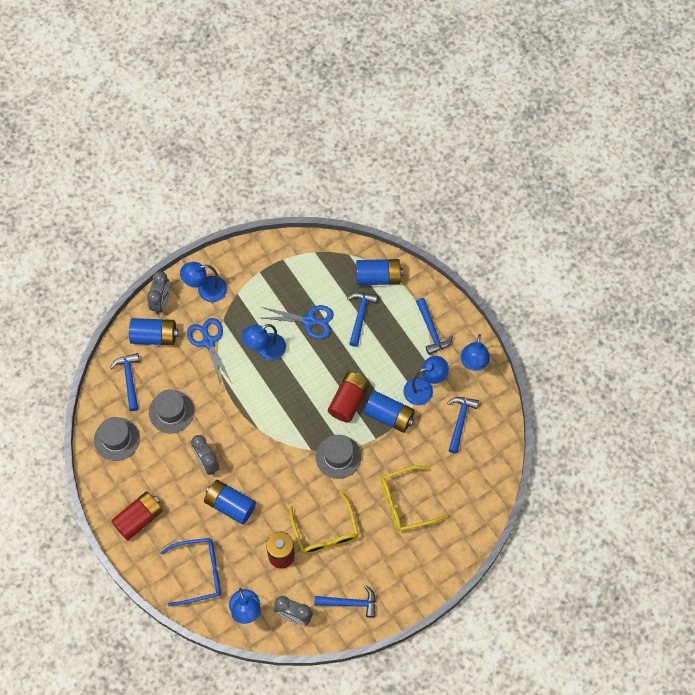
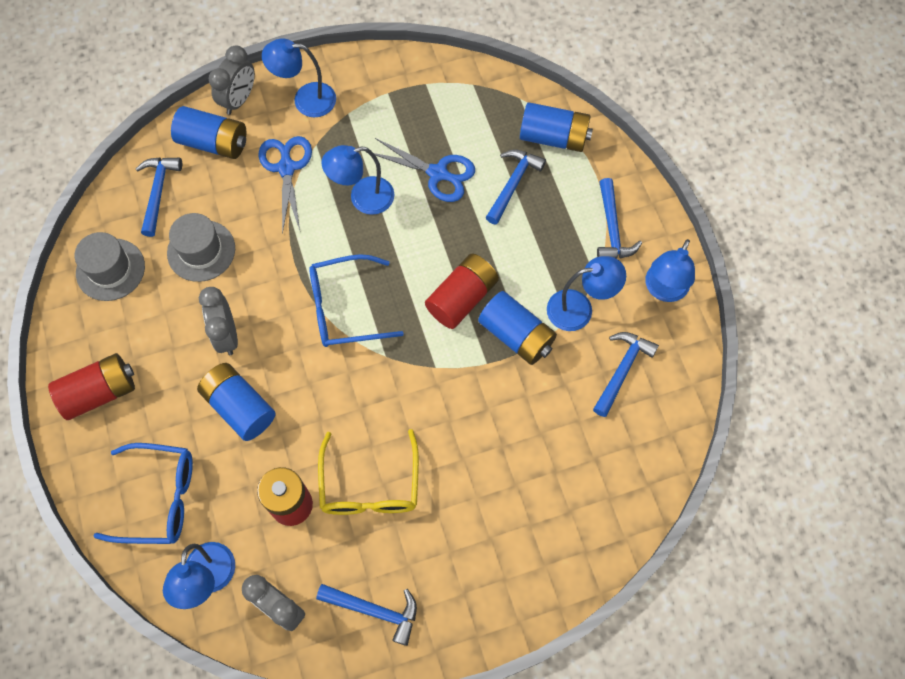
camera: 15 degrees right, 0 degrees up
(276, 426) = (345, 308): none -> blue glasses
(338, 456) = (423, 376): grey hat -> none
(406, 502) = (506, 472): yellow glasses -> none

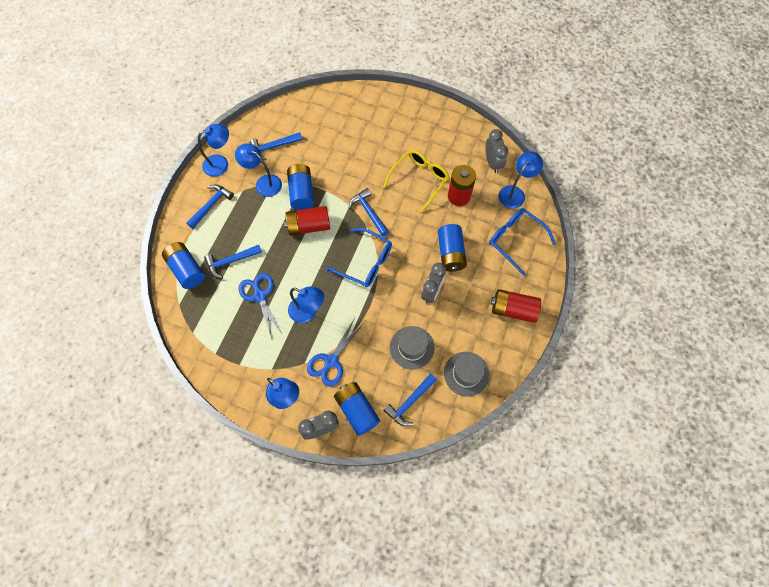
camera: 140 degrees left, 0 degrees up
(375, 610) = (455, 136): blue hammer -> blue hammer (368, 212)

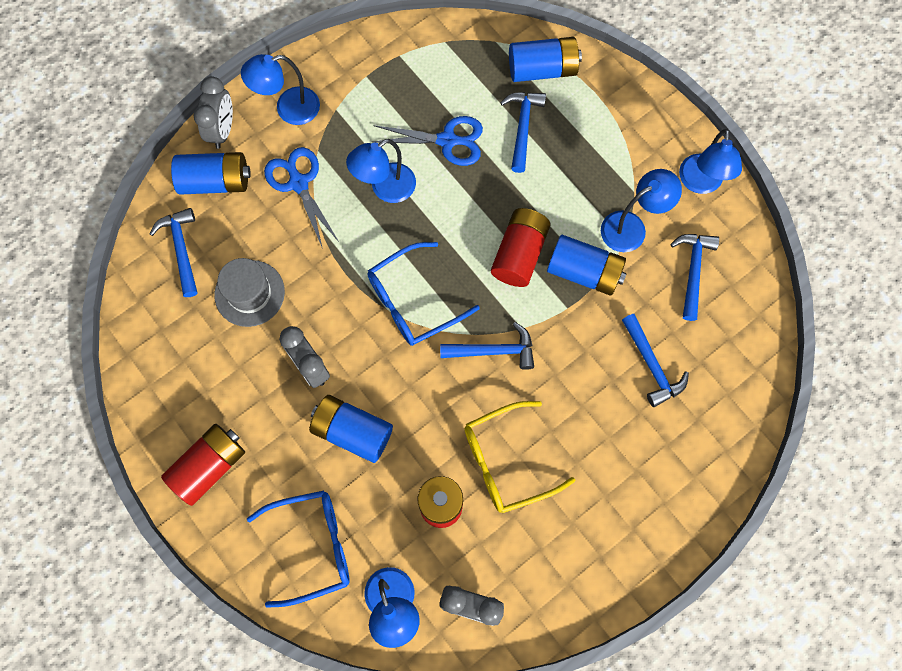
camera: 120 degrees right, 5 degrees up
(211, 205) = (631, 140): blue hammer -> blue hammer (652, 366)
(419, 180) = (506, 461): yellow glasses -> yellow glasses turned 90 degrees clockwise
(466, 374) = (167, 342): grey hat -> none

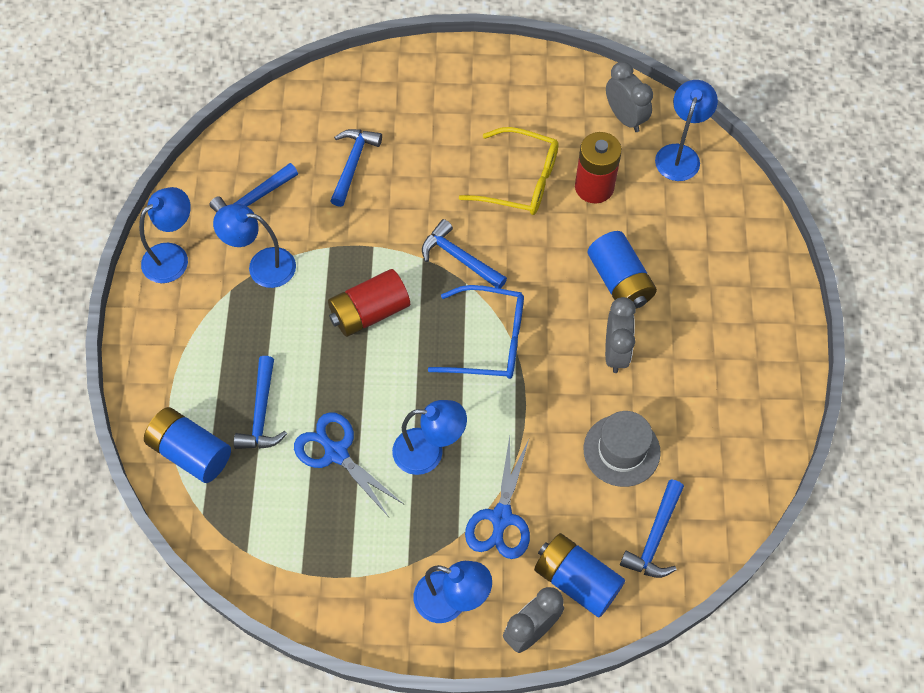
camera: 140 degrees left, 10 degrees down
(209, 466) = (754, 337): red battery -> none
(312, 546) = (712, 228): blue glasses -> none
(522, 127) = (261, 413): blue hammer -> blue hammer turned 45 degrees counterclockwise
(584, 272) = (333, 261): blue battery -> none

